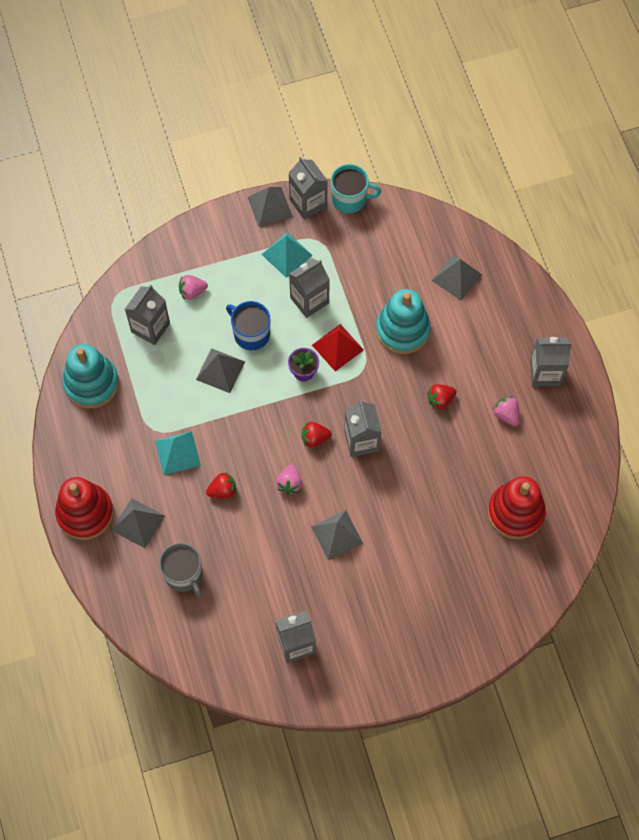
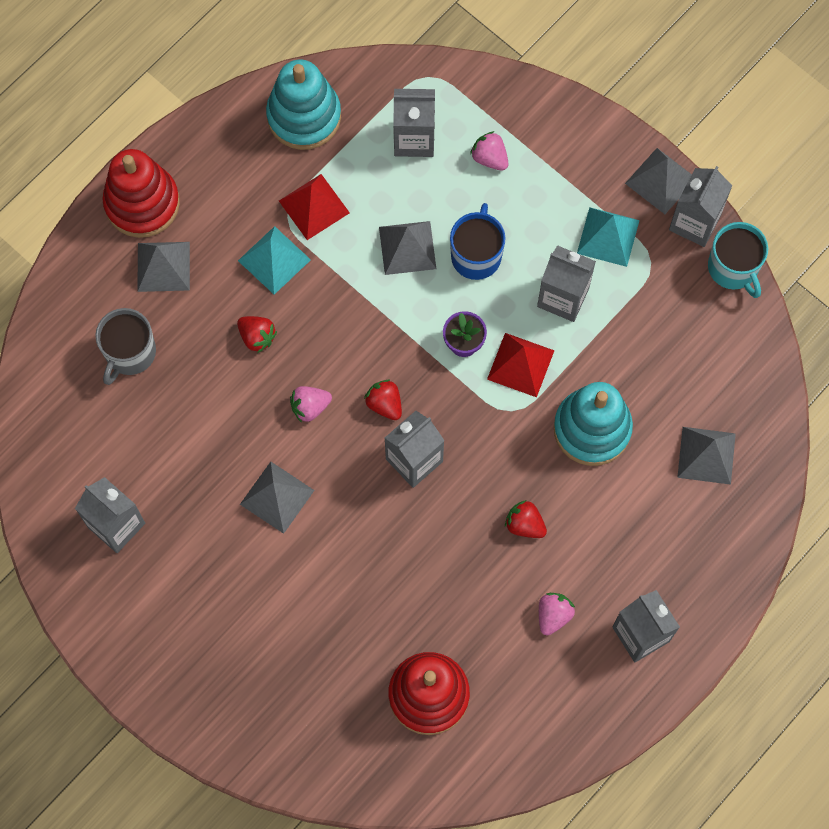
camera: 60 degrees right, 5 degrees up
(157, 410) = (314, 207): none -> red pyramid

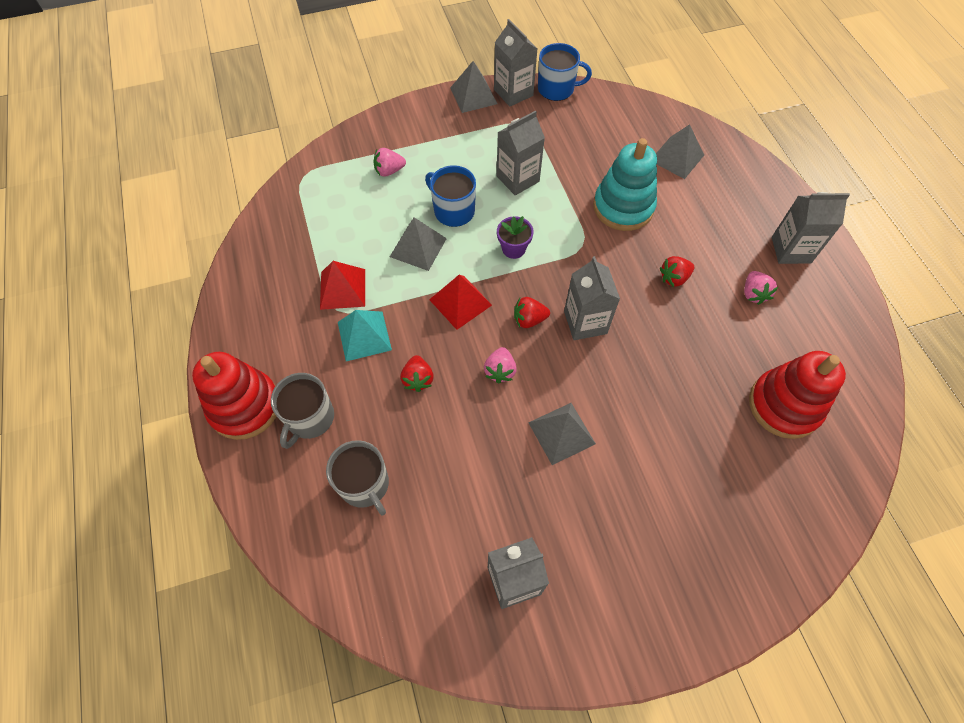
camera: 60 degrees left, 10 degrees down
(163, 266) = (309, 418): grey pyramid -> grey mug
(257, 337) = (418, 379): red strawberry -> red strawberry turned 105 degrees clockwise
(304, 116) = (269, 261): turquoise stacking toy -> none
(414, 138) = (341, 205): grey carton -> none
(520, 364) = (551, 224): red pyramid -> red pyramid (460, 302)
(553, 615) = (753, 294): pink strawberry -> pink strawberry turned 150 degrees counterclockwise
(608, 237) = (492, 137): turquoise pyramid -> none
(733, 268) = (556, 89): turquoise mug -> blue mug

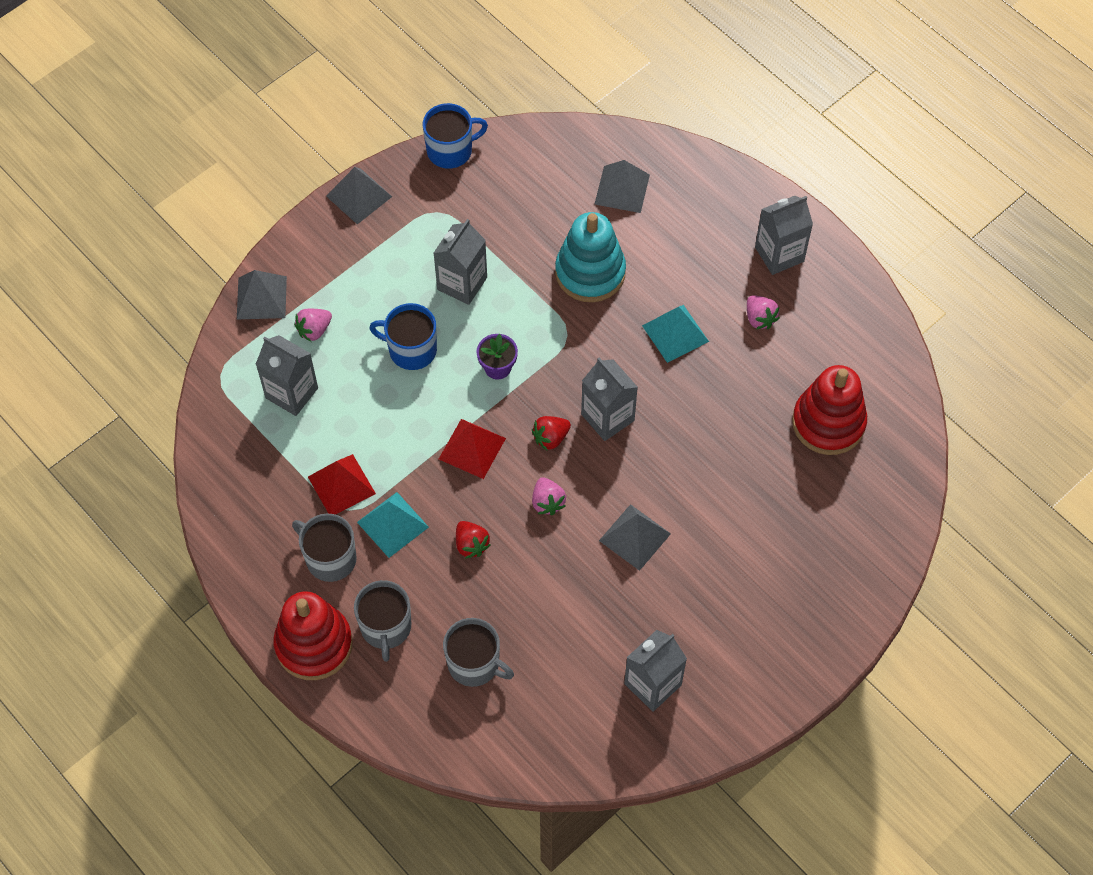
camera: 25 degrees left, 0 degrees up
(300, 342) = (330, 558): none -> grey mug
(418, 247) = (396, 407): grey pyramid -> grey pyramid (261, 297)
(513, 93) = (403, 174): grey carton -> grey carton (291, 393)
(674, 278) = (675, 333): red strawberry -> turquoise pyramid

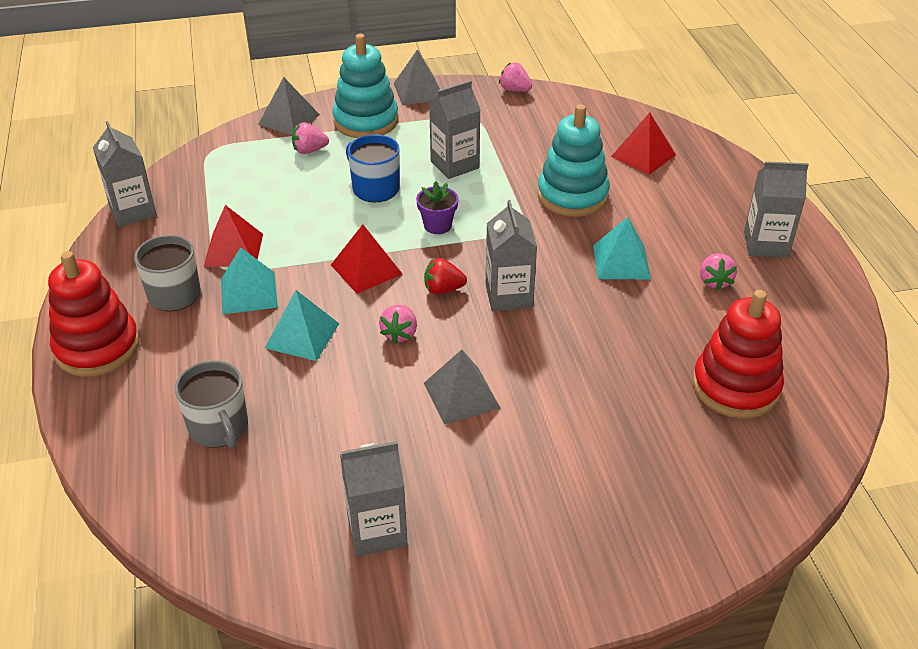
camera: 30 degrees right, 20 degrees down
(291, 393) = (254, 179): grey carton -> grey carton (133, 211)
(338, 264) = (366, 121): none -> turquoise stacking toy
(386, 627) = (169, 363): grey mug -> none
(451, 150) = (514, 90): blue mug -> pink strawberry
(471, 545) = (302, 335): red strawberry -> turquoise pyramid
(622, 189) = (643, 155): grey pyramid -> red pyramid

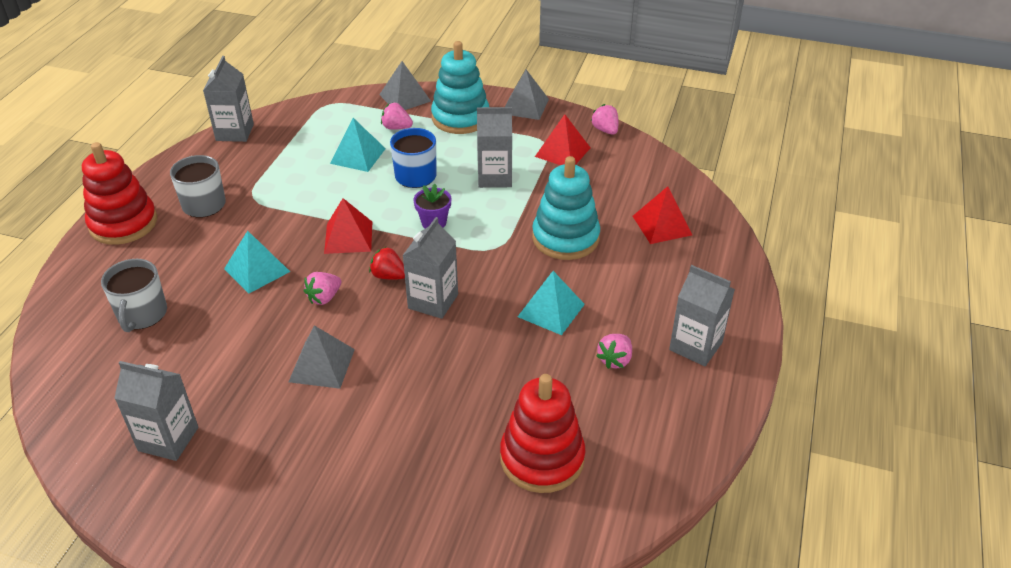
camera: 30 degrees right, 0 degrees up
(233, 250) = (272, 186): red pyramid -> red pyramid (562, 152)
(248, 293) = (252, 223): turquoise pyramid -> turquoise pyramid (358, 156)

